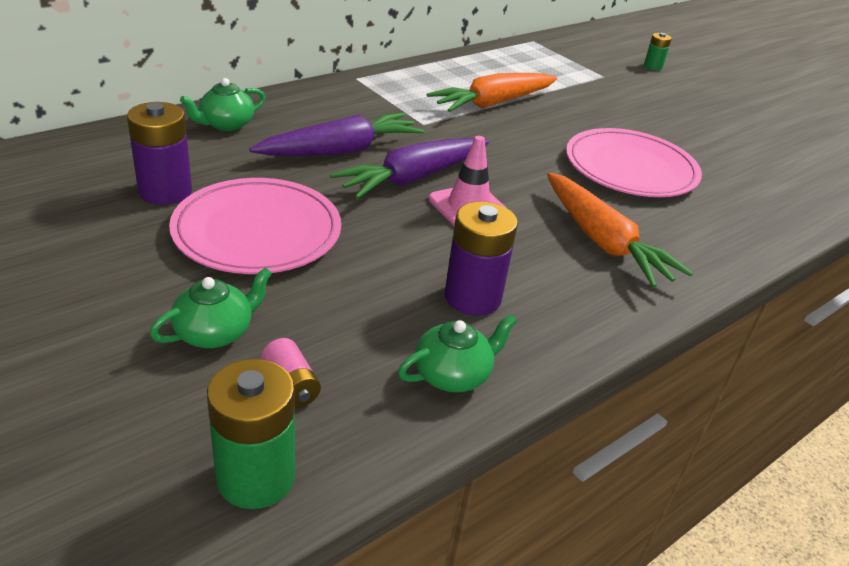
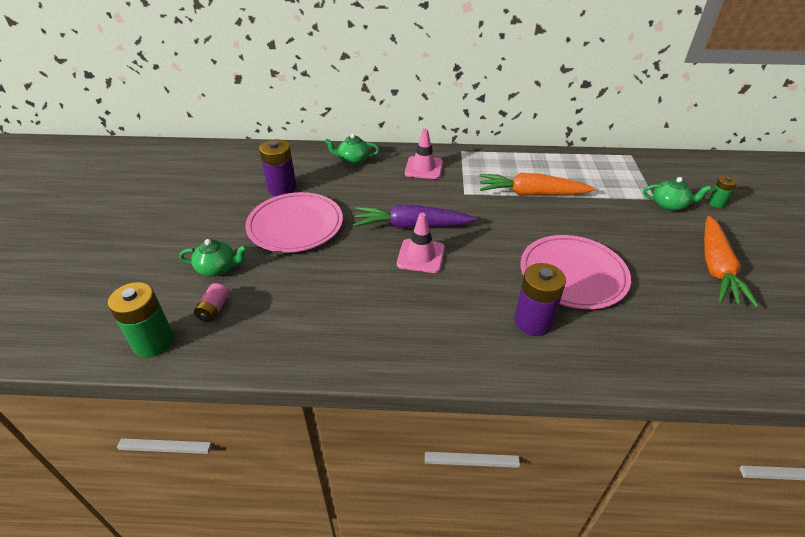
camera: 45 degrees right, 5 degrees up
(337, 109) = (423, 168): none -> pink traffic cone
(340, 150) = (393, 194): purple carrot -> none
(453, 374) = (286, 345): green teapot -> green teapot (669, 205)
(472, 297) = (351, 309): purple battery -> purple battery (533, 321)
(603, 241) = (477, 314): orange carrot -> orange carrot (716, 268)

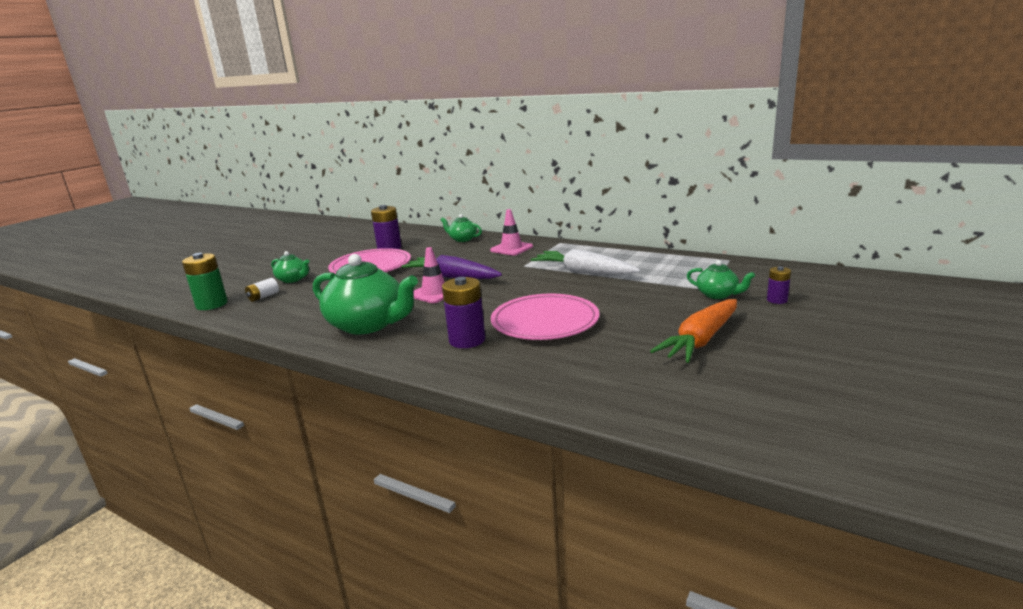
camera: 30 degrees right, 20 degrees down
(214, 309) = (263, 297): pink battery -> white battery
(406, 325) = (369, 325): none -> green teapot
(531, 194) = (583, 272): orange carrot -> white carrot
(716, 203) = (777, 300): green battery -> purple battery

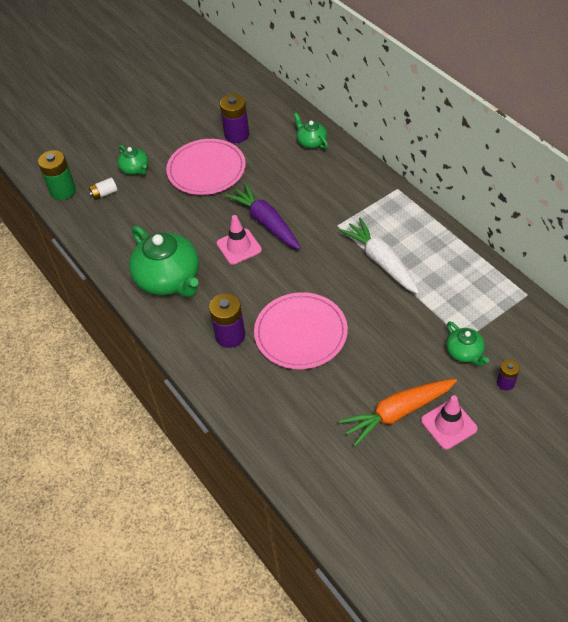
camera: 25 degrees right, 30 degrees up
(511, 248) = (345, 184): pink traffic cone -> pink traffic cone (448, 424)

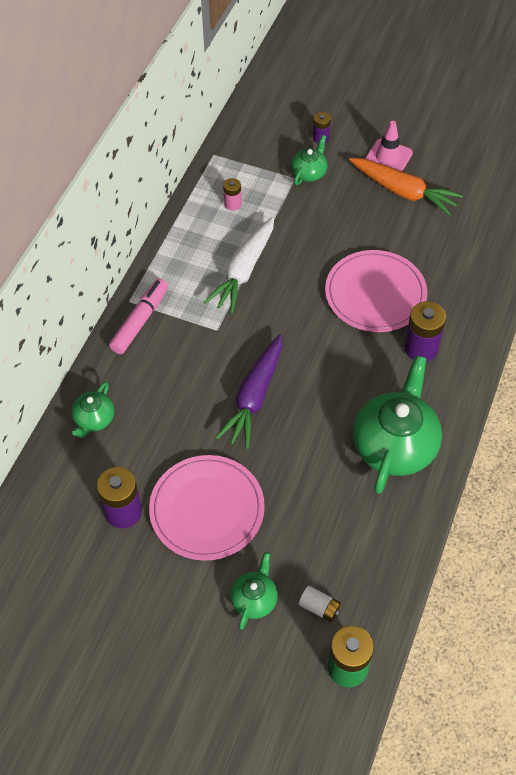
camera: 125 degrees left, 5 degrees up
(239, 247) = (306, 404): pink traffic cone -> none
(375, 188) = (140, 321): none -> pink marker
(458, 283) = (233, 204): none -> pink battery

